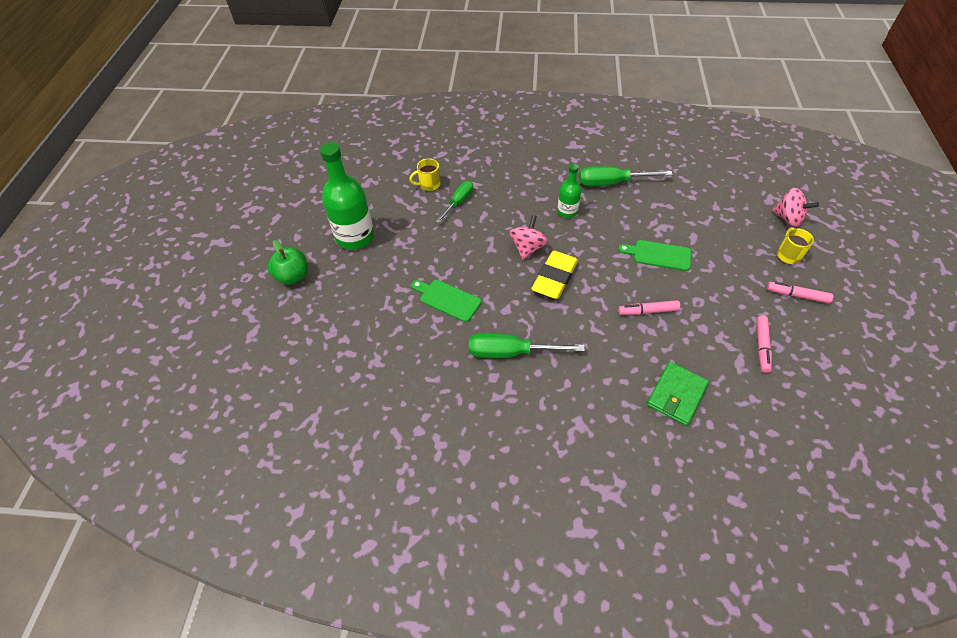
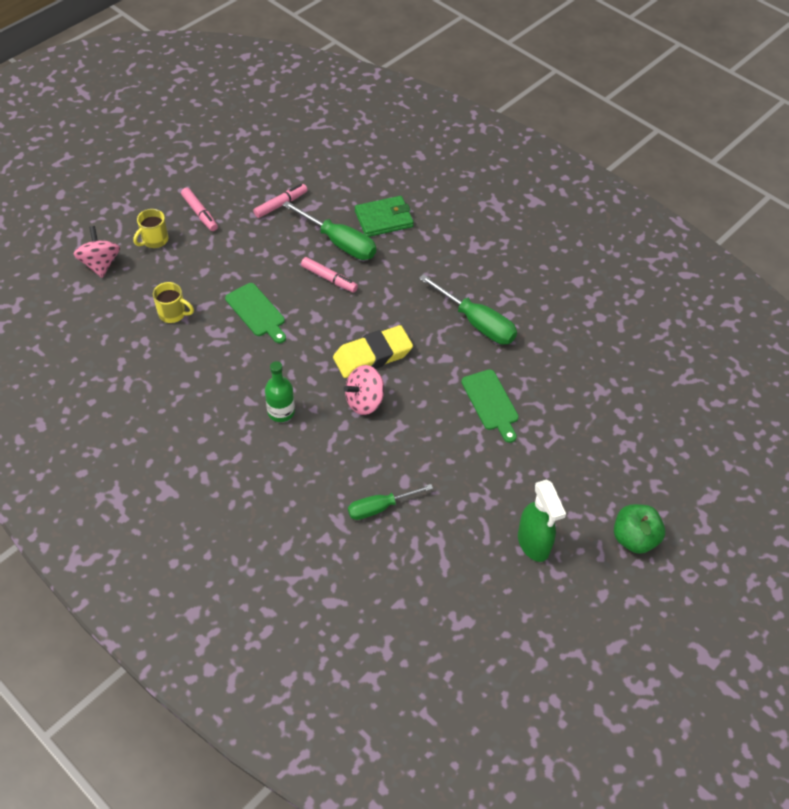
camera: 145 degrees left, 0 degrees up
(355, 237) = (533, 544): green bottle -> green spray bottle
(429, 185) = (391, 560): yellow mug -> yellow mug (173, 313)
(611, 183) = (195, 411): green screwdriver -> green screwdriver (339, 243)

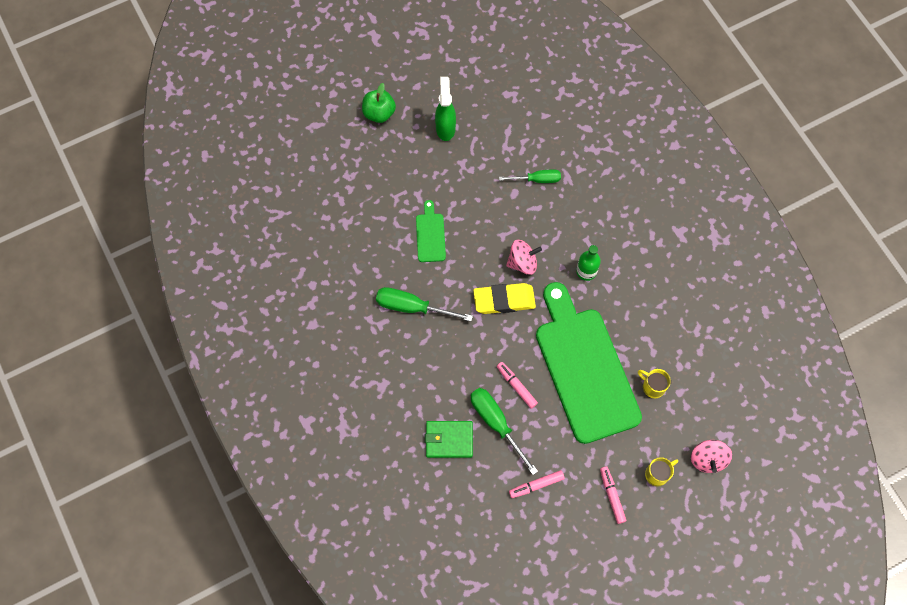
camera: 160 degrees left, 15 degrees up
(257, 312) = (584, 368): green cutting board -> green cutting board, size x2.40
(477, 323) = (412, 307): green screwdriver -> green screwdriver turned 45 degrees counterclockwise

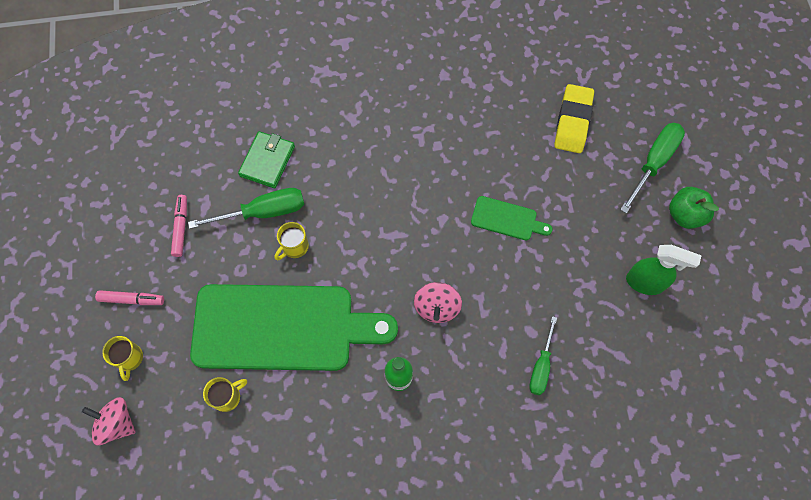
camera: 110 degrees right, 0 degrees up
(412, 307) = (427, 172): green screwdriver -> green screwdriver (654, 162)
(504, 300) = (398, 270): yellow eraser -> yellow eraser (573, 121)
(516, 386) = (294, 247): pink marker -> yellow mug

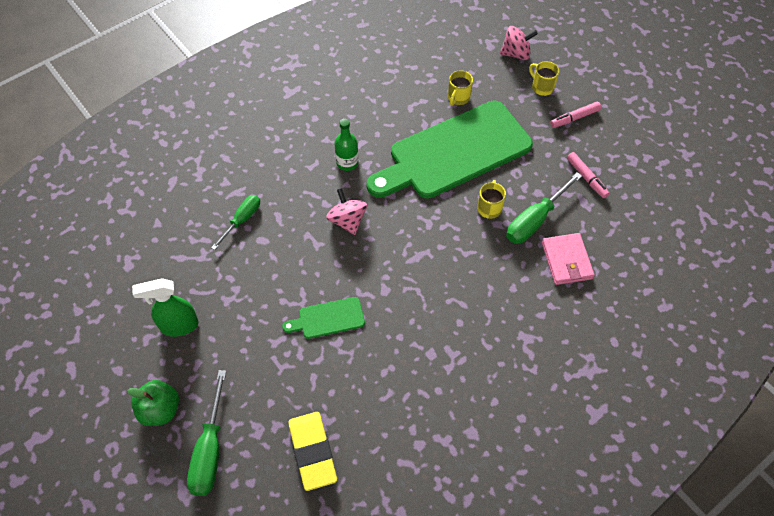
camera: 150 degrees right, 10 degrees down
(267, 161) = (566, 260): green wallet -> pink wallet
(541, 366) = (242, 220): green screwdriver -> green screwdriver turned 45 degrees clockwise

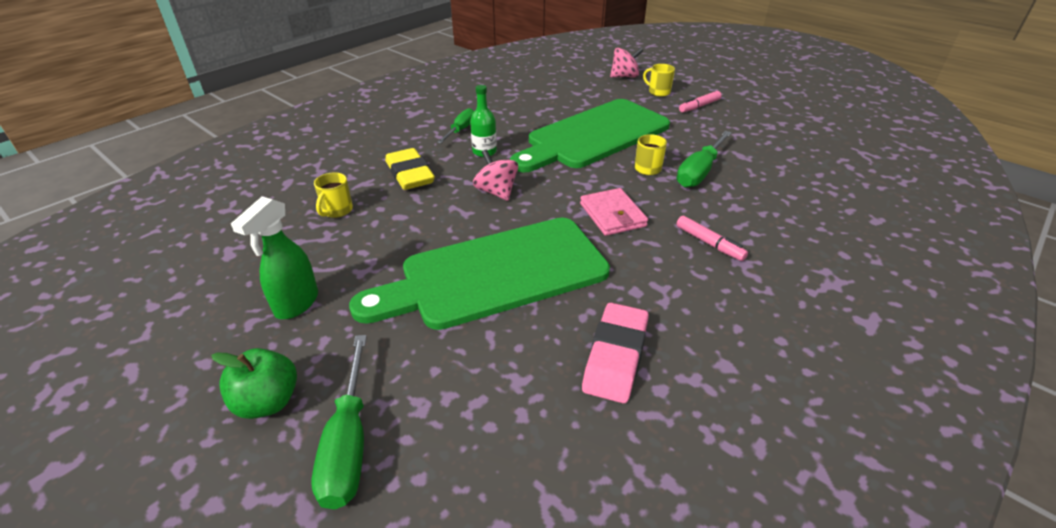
camera: 10 degrees left, 20 degrees down
(179, 326) = (296, 304): green spray bottle -> green spray bottle turned 45 degrees counterclockwise
(242, 220) = (373, 203): green screwdriver -> green screwdriver (460, 130)
(312, 452) = (509, 421): yellow eraser -> yellow eraser (410, 174)
(328, 319) = (495, 274): green cutting board -> green cutting board, size x2.40
(397, 412) = (615, 356): none -> pink eraser
(458, 98) = (583, 104): yellow mug -> yellow mug (337, 211)
(566, 260) = (750, 197): pink wallet -> pink wallet (612, 215)
(586, 178) = (733, 140): pink marker -> pink marker (709, 243)

